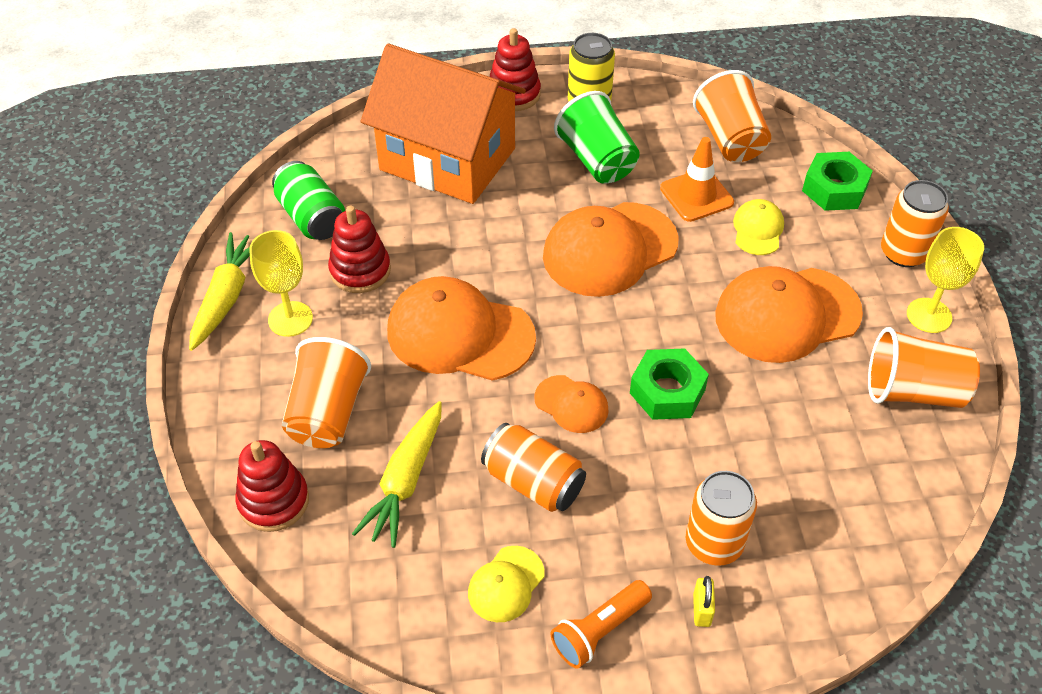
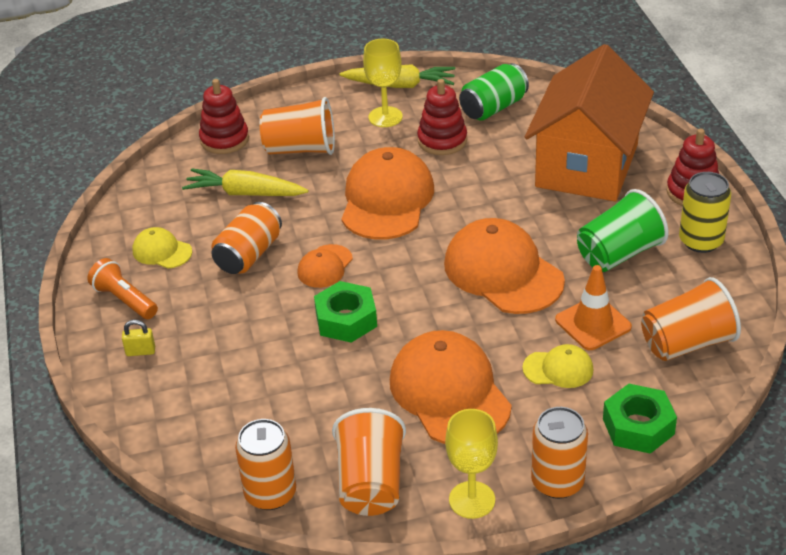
camera: 85 degrees right, 10 degrees down
(714, 543) = (198, 355): orange can -> orange can (270, 493)

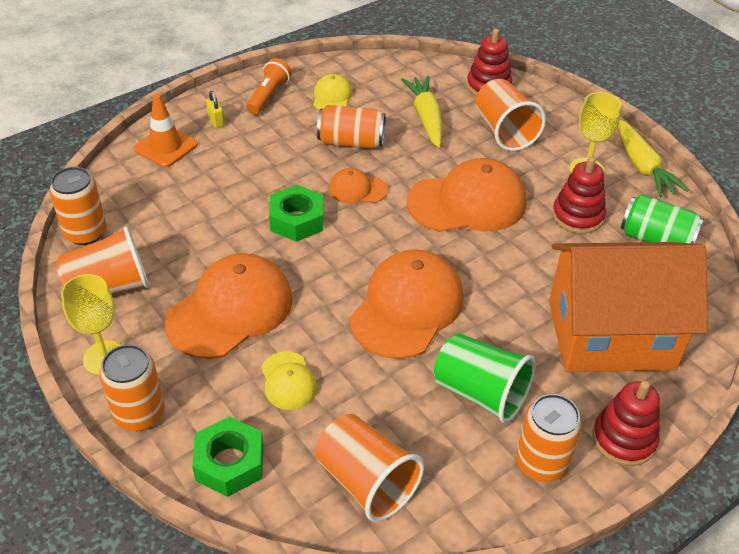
camera: 65 degrees right, 5 degrees up
(593, 323) = (364, 394): orange traffic cone -> orange traffic cone (166, 147)
(701, 241) = (541, 463): yellow can -> orange can

